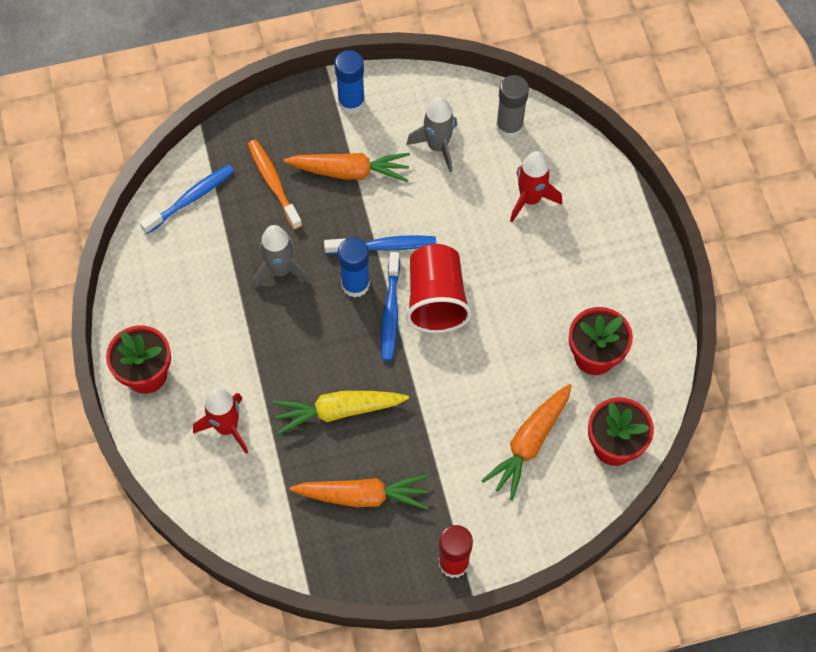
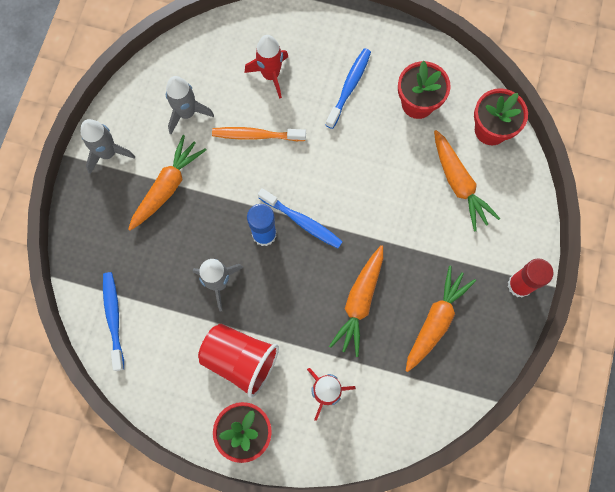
camera: 60 degrees left, 10 degrees up
(273, 183) = (140, 248): orange toothbrush -> orange toothbrush (256, 135)
(338, 411) = (359, 302): yellow carrot -> orange carrot
(351, 102) = (108, 153): blue glue stick -> grey rocket
(384, 246) = (245, 197): blue toothbrush -> blue toothbrush (349, 87)
(436, 300) = (311, 184): red cup -> red cup (240, 360)
(509, 126) = (203, 55): grey glue stick -> none

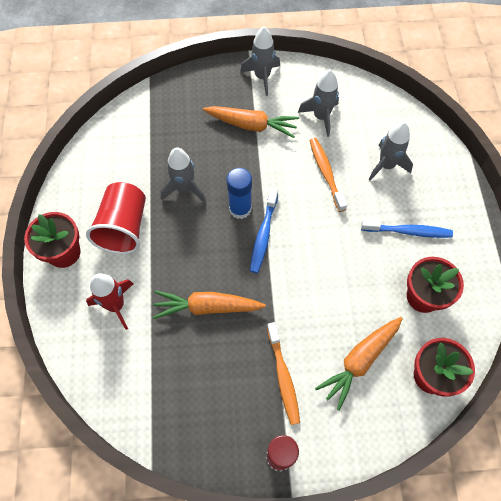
camera: 70 degrees right, 10 degrees down
(114, 318) = (130, 127): blue toothbrush -> none
(270, 75) = (386, 165): red rocket -> grey rocket
(436, 320) = (213, 382): orange carrot -> none
(451, 256) = (283, 377): none -> orange toothbrush

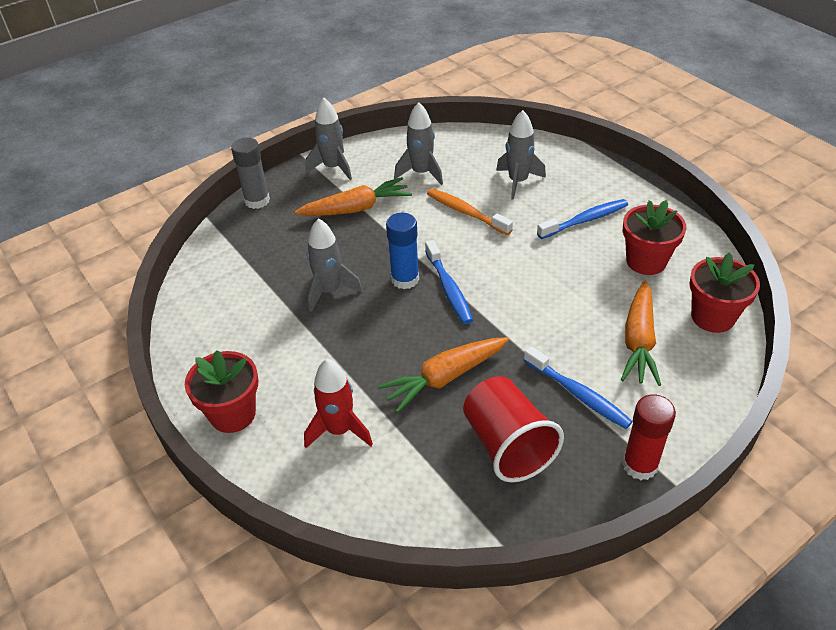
camera: 30 degrees left, 20 degrees down
(124, 227) = (288, 356): red cup -> red cup (507, 445)
(190, 80) = (257, 201): none -> grey glue stick
(283, 377) = (578, 394): orange toothbrush -> blue toothbrush

